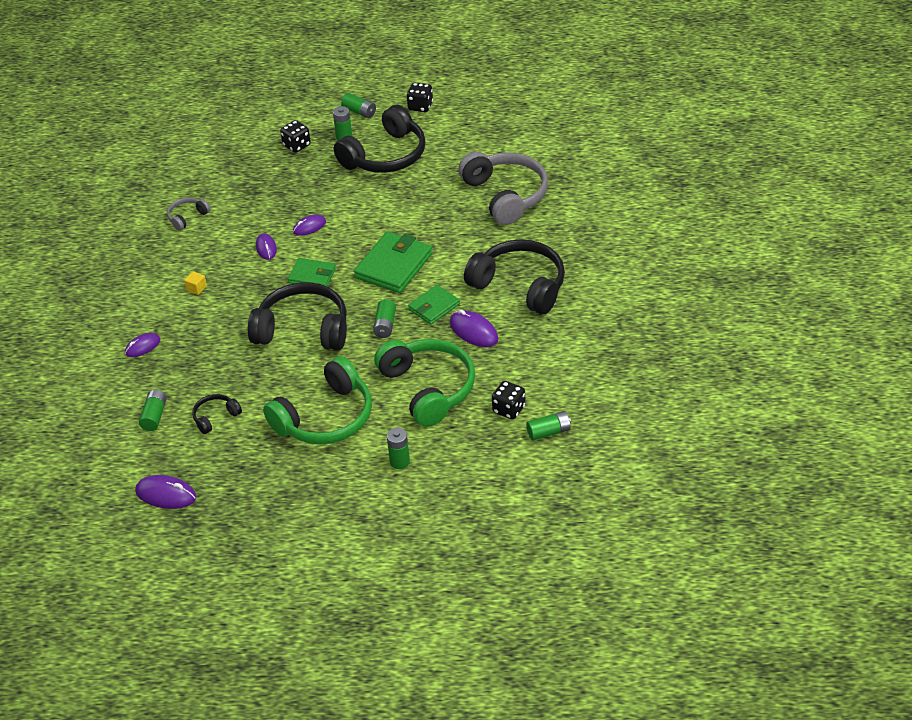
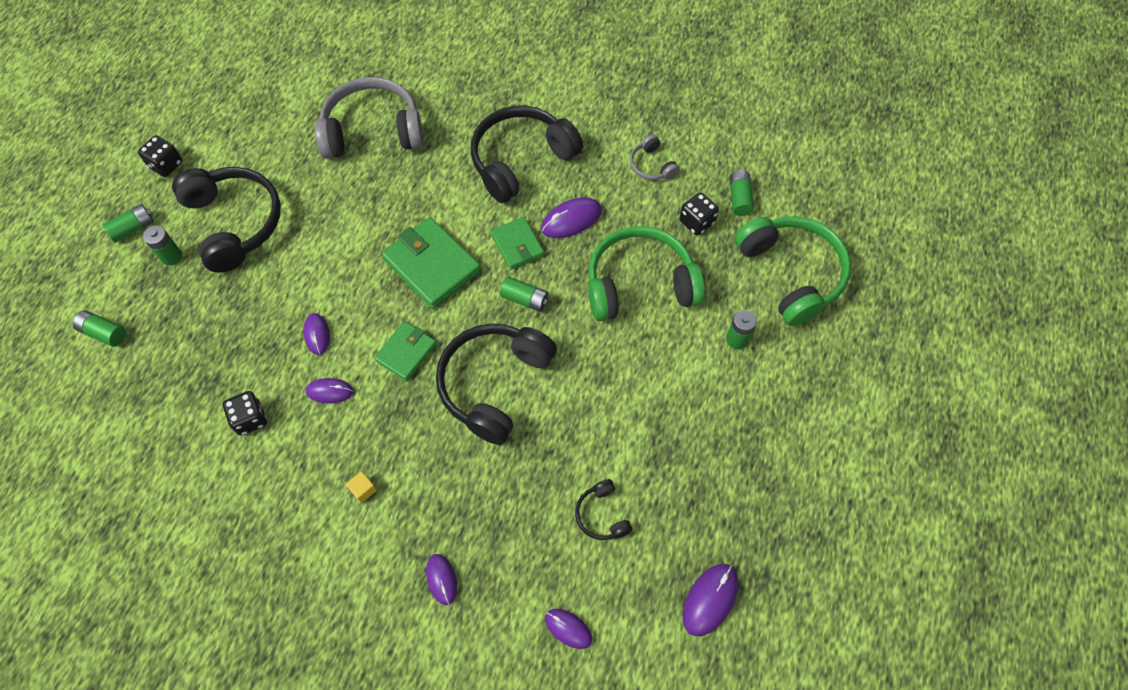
camera: 75 degrees left, 20 degrees up
(124, 421) = (568, 628): none -> purple mouse
(154, 416) = (573, 588): green battery -> green battery (104, 333)
(187, 217) = (217, 473): grey headphones -> grey headphones (651, 165)
(296, 145) = (153, 311): black dice -> black dice (250, 418)
(325, 418) = (646, 395): green headphones -> green headphones (791, 274)

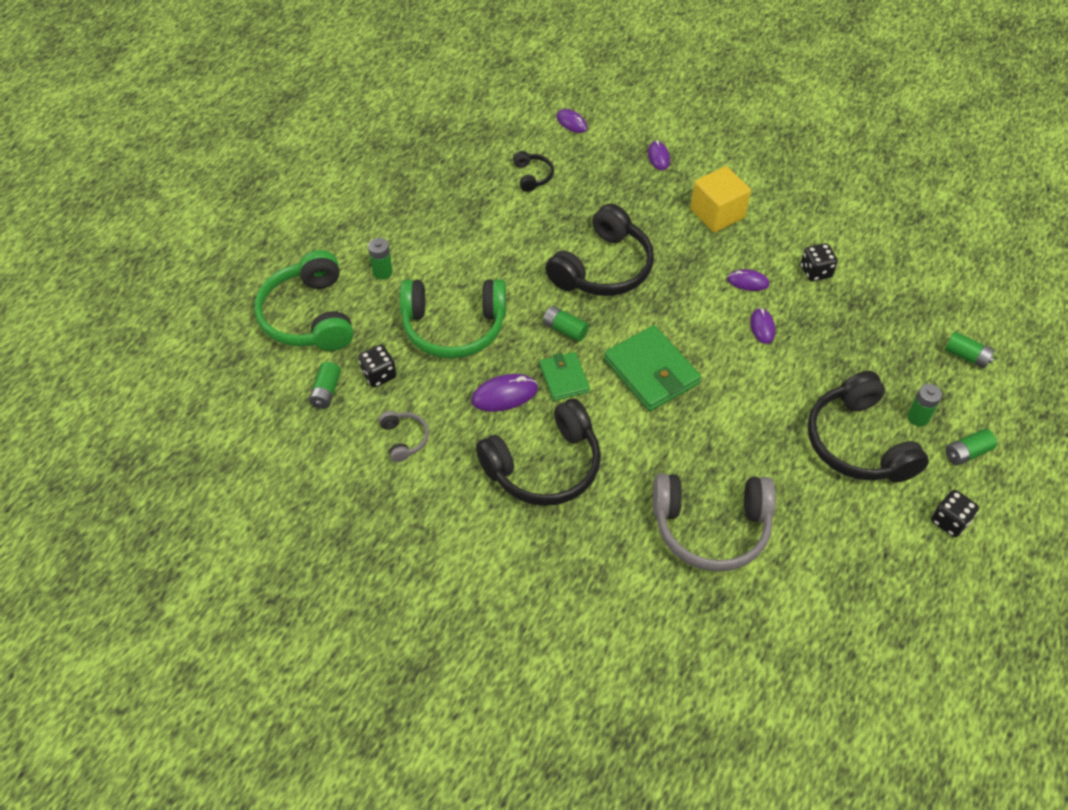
camera: 170 degrees left, 10 degrees down
(363, 490) = (717, 213): yellow cube -> yellow cube, size x2.49
(406, 352) = (679, 302): green wallet -> none
(710, 599) = (468, 124): purple mouse -> none

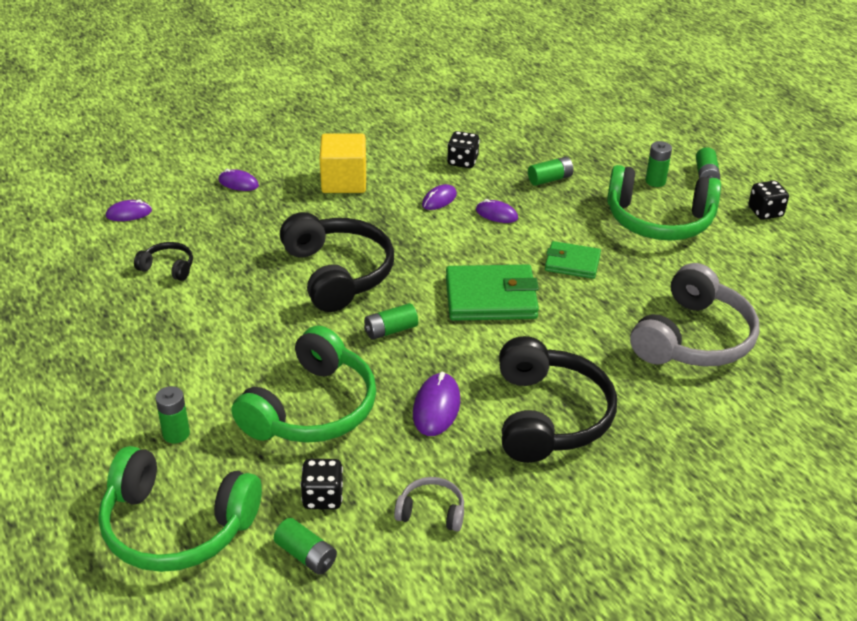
camera: 60 degrees left, 15 degrees down
(564, 378) = (451, 357): green wallet -> green wallet (572, 263)
(858, 443) = (659, 220): black headphones -> green headphones
(966, 356) = (613, 134): green battery -> green battery (550, 179)

